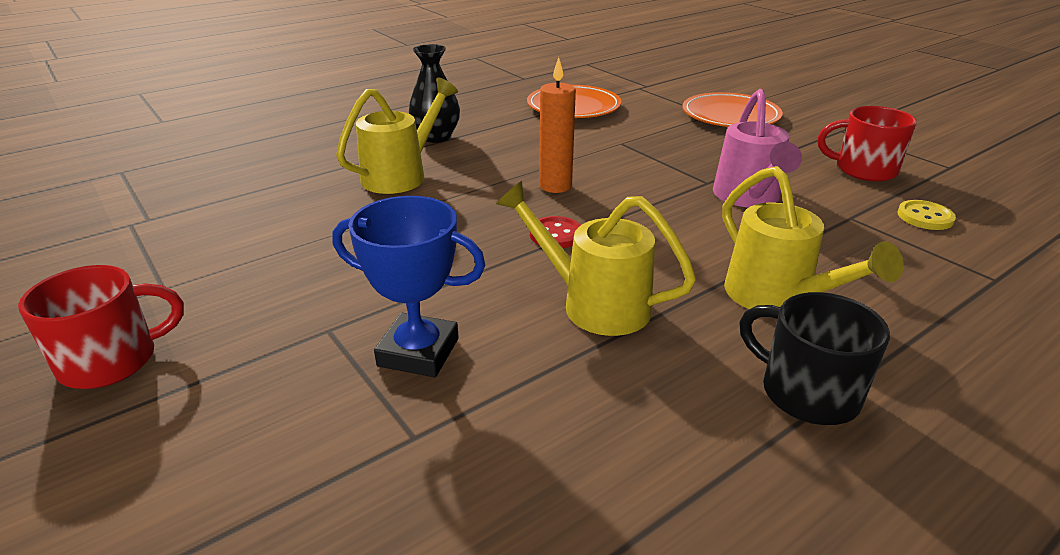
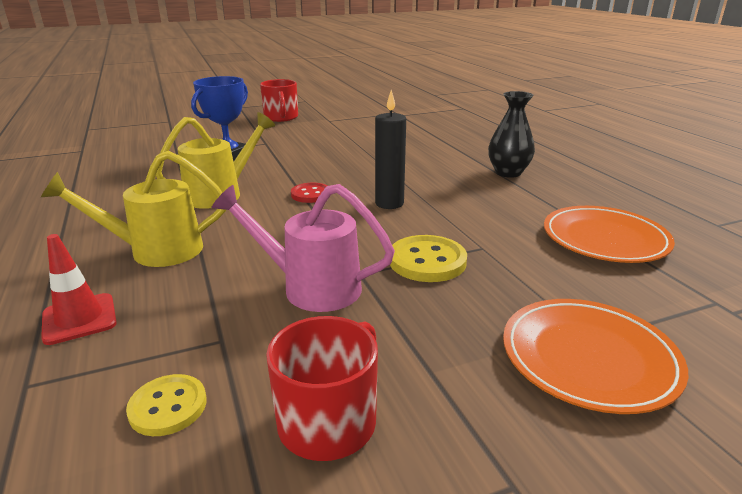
camera: 105 degrees right, 5 degrees down
(401, 175) = (433, 160): yellow watering can -> none
(555, 186) = (389, 203): orange candle -> black candle
(663, 160) = (427, 261): none -> yellow button
(807, 392) = (74, 233): black mug -> none
(917, 292) = (79, 319): none -> red traffic cone

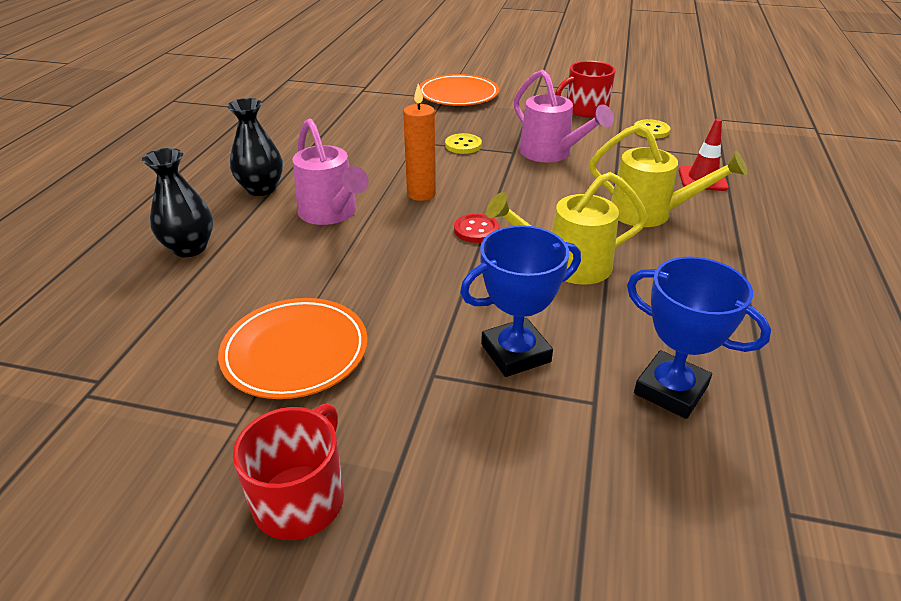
camera: 145 degrees left, 10 degrees up
(135, 164) = (670, 390): none -> blue trophy
(389, 203) = (421, 194): black candle -> orange candle
(427, 261) = (463, 145): yellow button -> yellow button, size x0.66
(429, 175) = (331, 213): none -> pink watering can
(468, 143) = (190, 248): none -> black vase
(604, 239) = (336, 123): orange plate -> orange plate (295, 352)

